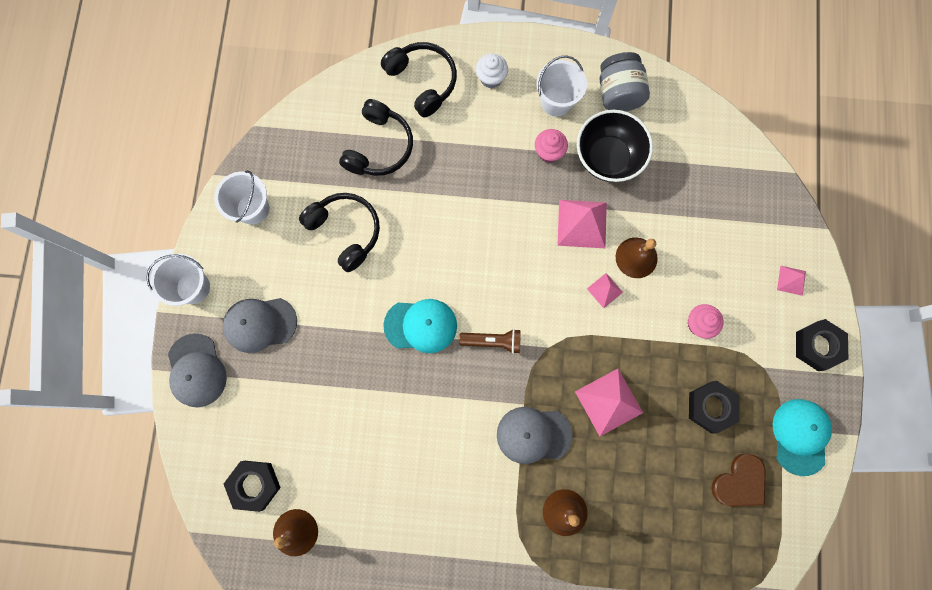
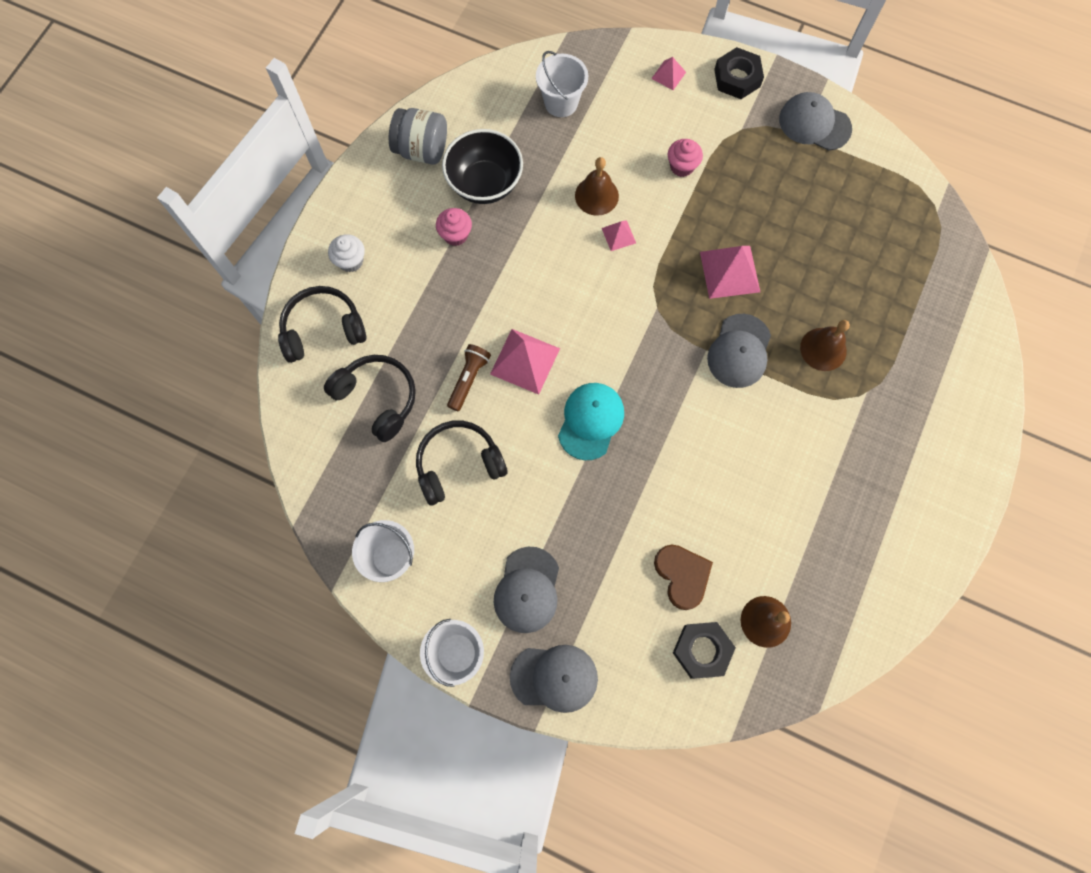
camera: 70 degrees left, 5 degrees down
(493, 341) = (632, 356): brown flashlight -> brown flashlight (469, 379)
(556, 101) = (404, 209): white bucket -> white bucket (561, 102)
(582, 224) = (543, 231): pink pyramid -> pink pyramid (525, 361)
(711, 407) = (764, 186): black nut -> none
(739, 482) = (840, 188): brown heart -> brown heart (682, 575)
(800, 436) = (814, 124): turquoise cap -> grey cap

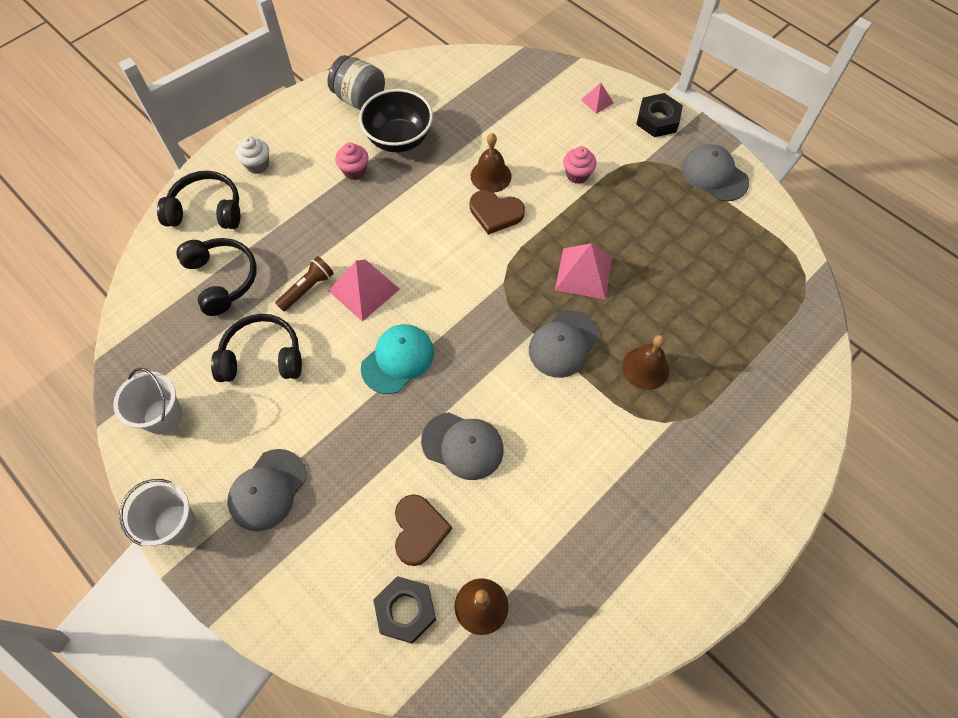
camera: 20 degrees right, 10 degrees down
(554, 677) = (252, 582): grey cap -> grey cap (462, 445)
(561, 102) = (493, 96): white bucket -> none
(618, 235) = (495, 213): pink pyramid -> brown heart

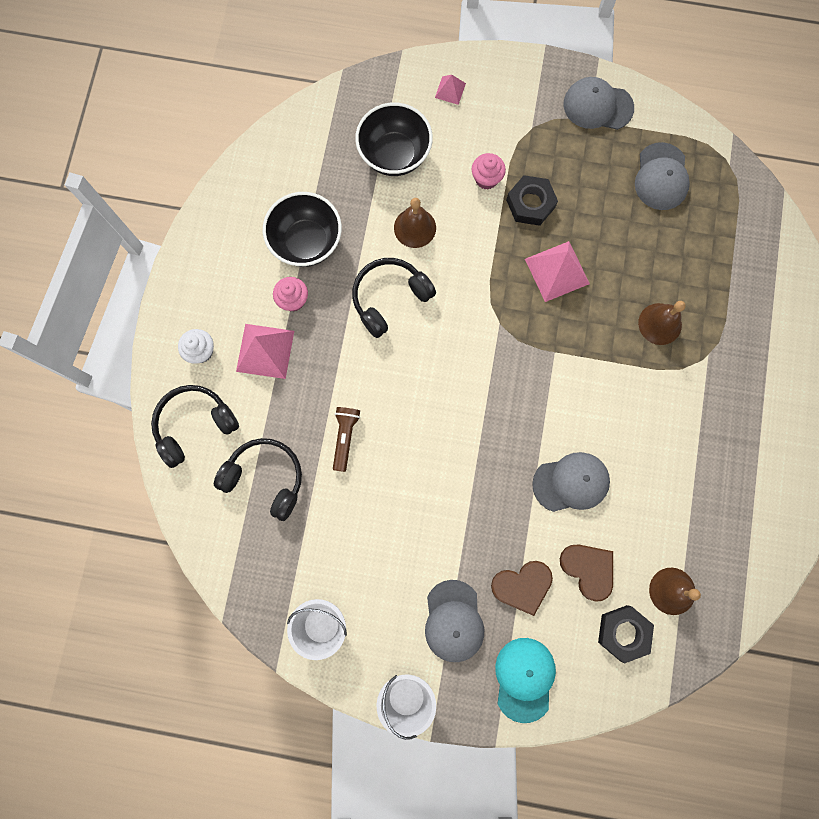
camera: 35 degrees left, 15 degrees up
(262, 357) = (358, 521): black headphones -> black headphones (389, 298)
(359, 99) = (237, 223): grey jar -> none
(364, 289) = (392, 406): pink pyramid -> pink pyramid (265, 351)
(398, 359) = (468, 448): turquoise cap -> turquoise cap (524, 679)
(495, 213) = (445, 262): brown heart -> brown heart (522, 586)
(516, 120) = (394, 155): none -> black bowl
(563, 344) = (585, 345): grey cap -> grey cap (661, 177)
(657, 120) = (515, 78): black nut -> black nut (530, 204)

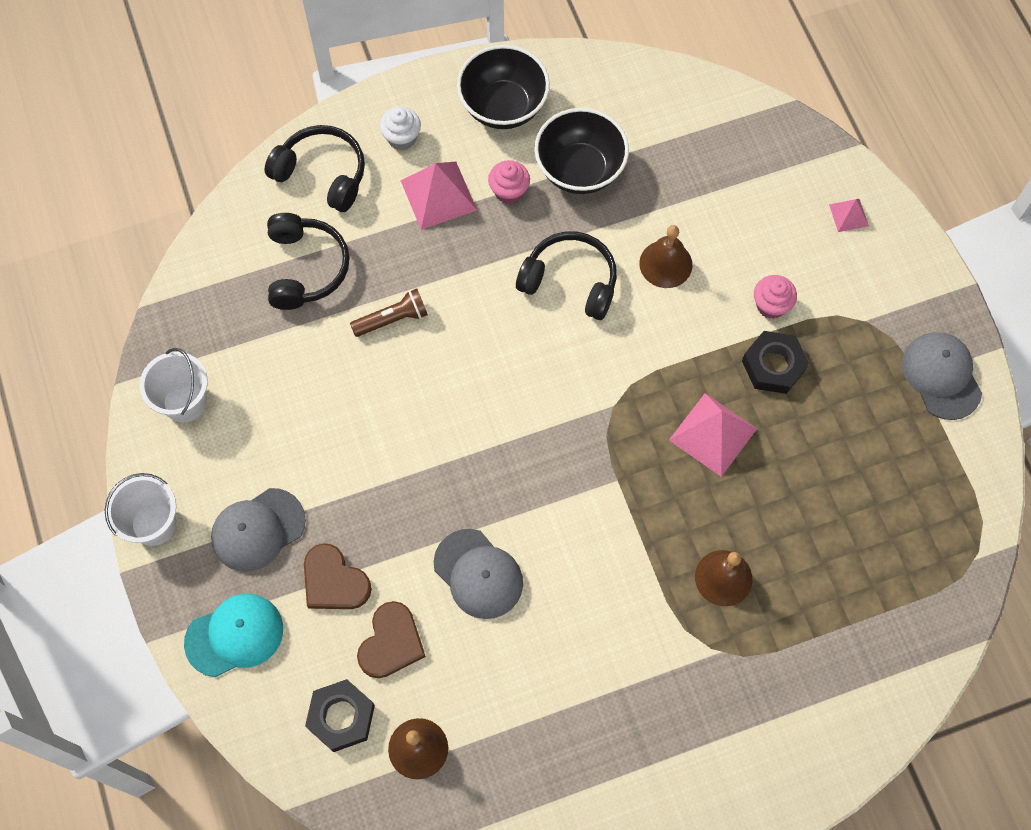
camera: 60 degrees right, 10 degrees down
(394, 155) = (734, 200): black bowl -> black bowl (503, 107)
(661, 177) = (904, 489): grey cap -> none

